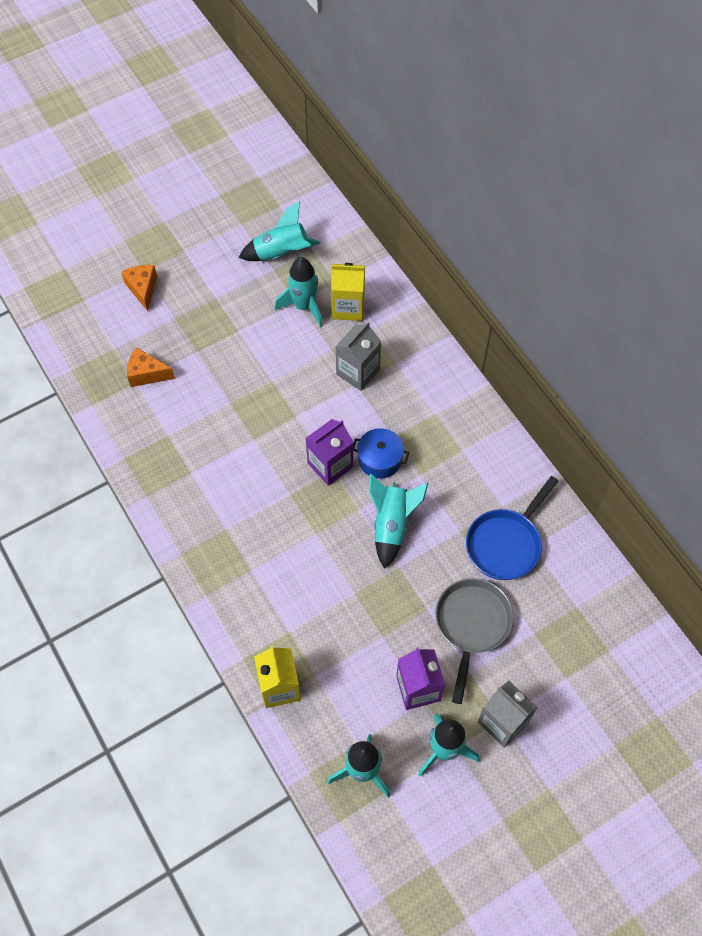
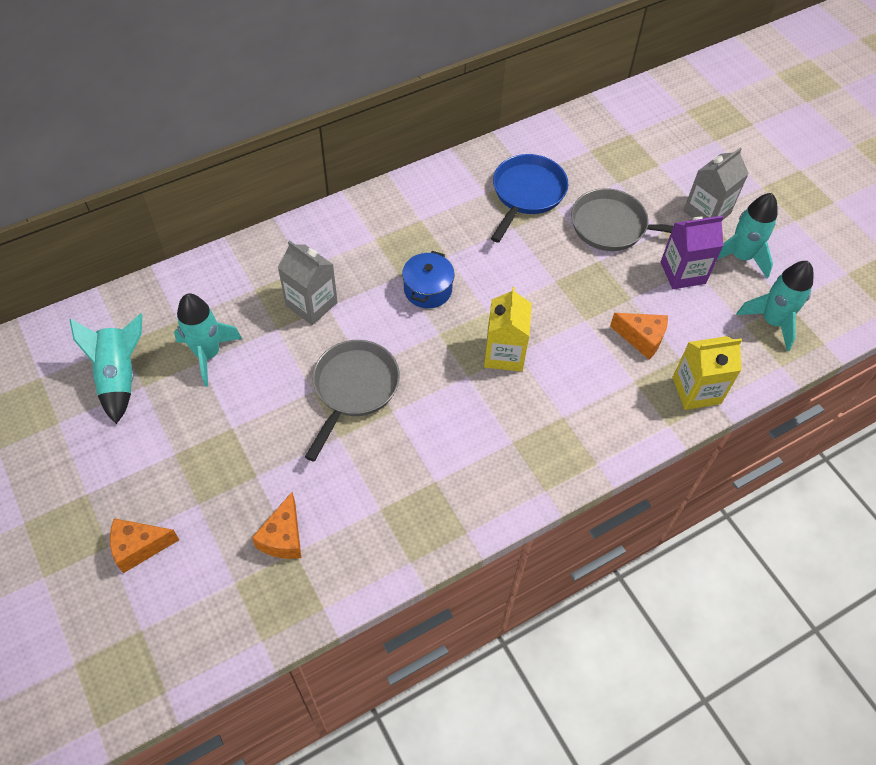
camera: 90 degrees left, 5 degrees down
(274, 409) = (354, 389): none -> grey pan
(330, 465) = (432, 335): purple carton -> none
(335, 642) = (641, 338): none -> orange cheese
(348, 307) = (219, 309): yellow carton -> yellow carton (504, 353)
(391, 525) = (507, 283): turquoise rocket -> none
(505, 543) = (527, 194): blue pan -> blue pan turned 105 degrees counterclockwise

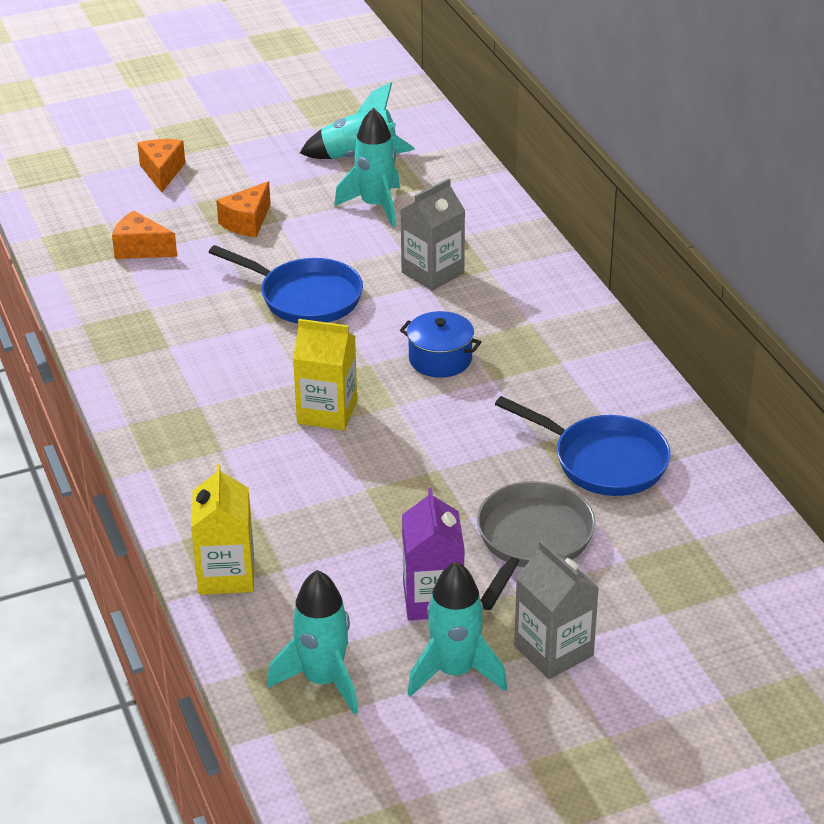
camera: 100 degrees right, 20 degrees down
(354, 389) = (305, 297): grey pan -> blue pan
(641, 338) = (323, 536): orange cheese -> orange cheese (247, 222)

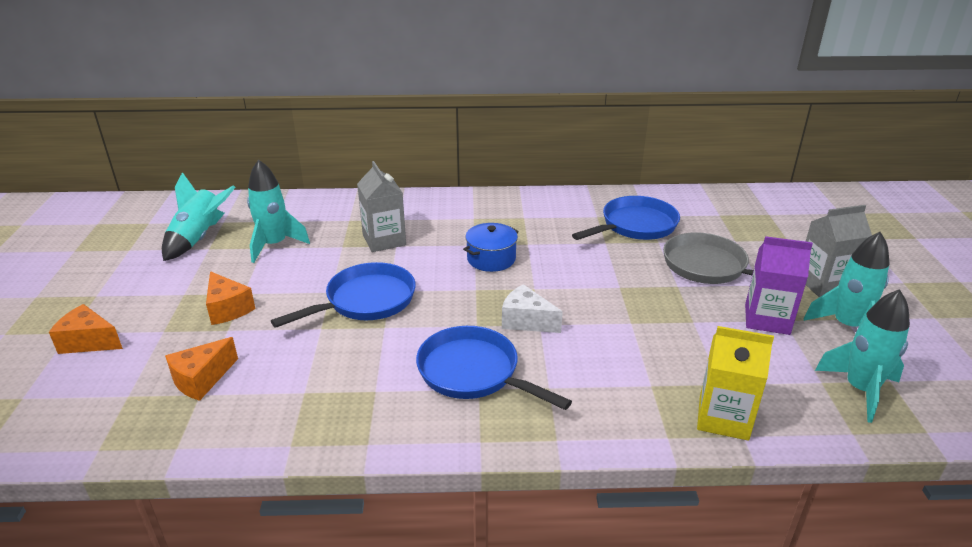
camera: 70 degrees left, 5 degrees down
(222, 397) = (473, 373): none -> blue pan
(327, 412) = (526, 321): yellow carton -> white cheese

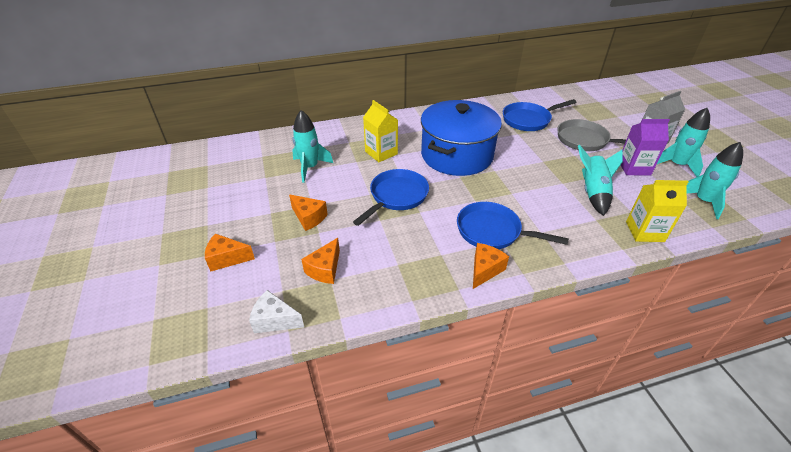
camera: 15 degrees left, 10 degrees up
(199, 238) = (253, 171): turquoise rocket -> turquoise rocket (593, 192)
(384, 240) = (381, 153): grey carton -> yellow carton
(425, 425) = (485, 270): none -> orange cheese
(491, 259) = (457, 155): blue pot -> blue pot, size x2.28
(526, 321) = (503, 192): white cheese -> white cheese (275, 320)
(635, 226) = (528, 120): blue pan -> blue pan turned 150 degrees counterclockwise

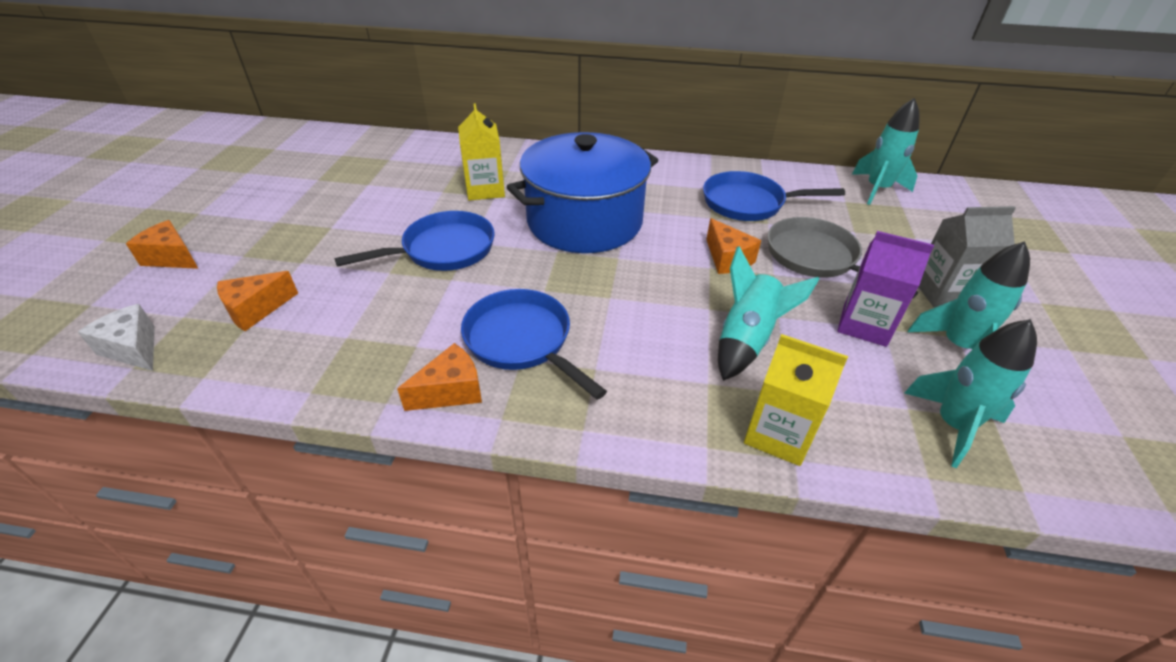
camera: 25 degrees right, 0 degrees up
(309, 218) = (310, 241): orange cheese -> orange cheese (727, 259)
(310, 168) = (379, 183): turquoise rocket -> turquoise rocket (877, 189)

